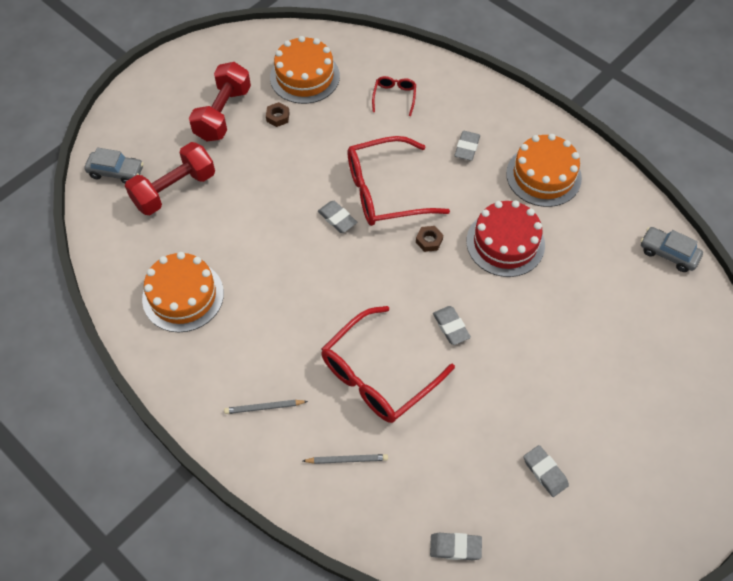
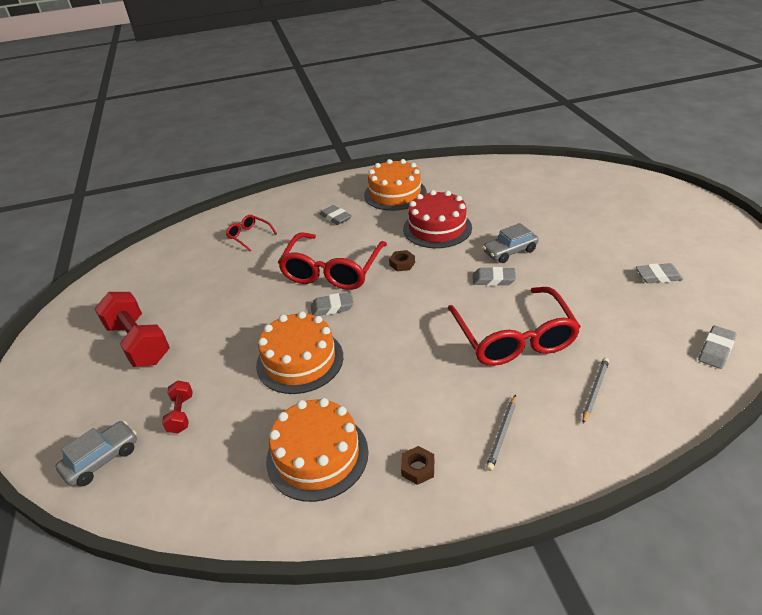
camera: 55 degrees left, 20 degrees down
(174, 190) = (181, 414): red dumbbell -> red dumbbell, size x0.50
(278, 117) = (187, 307): brown nut -> brown nut (418, 468)
(304, 76) = (167, 276): orange cake -> orange cake (300, 360)
(668, 253) = (503, 168): grey car -> grey car (510, 251)

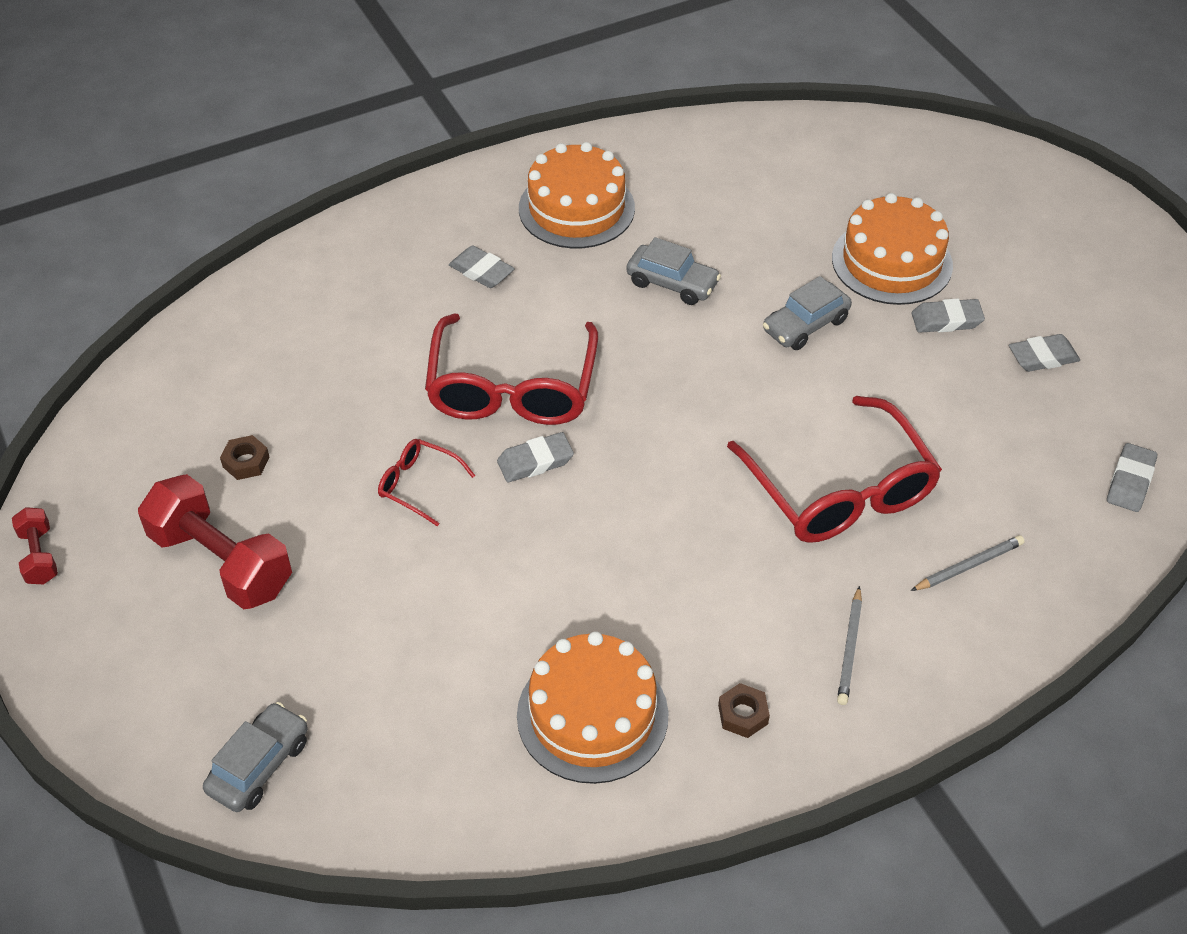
camera: 15 degrees left, 10 degrees up
(181, 414) = (354, 678): red dumbbell -> red dumbbell (39, 556)
(249, 236) = (331, 324): red glasses -> red glasses (418, 485)
(300, 360) = (513, 565): orange cake -> orange cake (892, 262)
(402, 264) = (630, 364): brown nut -> brown nut (246, 462)
(437, 228) = (672, 283): red cake -> grey car
(493, 279) = (789, 384): grey eraser -> grey eraser (946, 320)
(595, 390) = (969, 566): grey pencil -> grey pencil turned 45 degrees clockwise

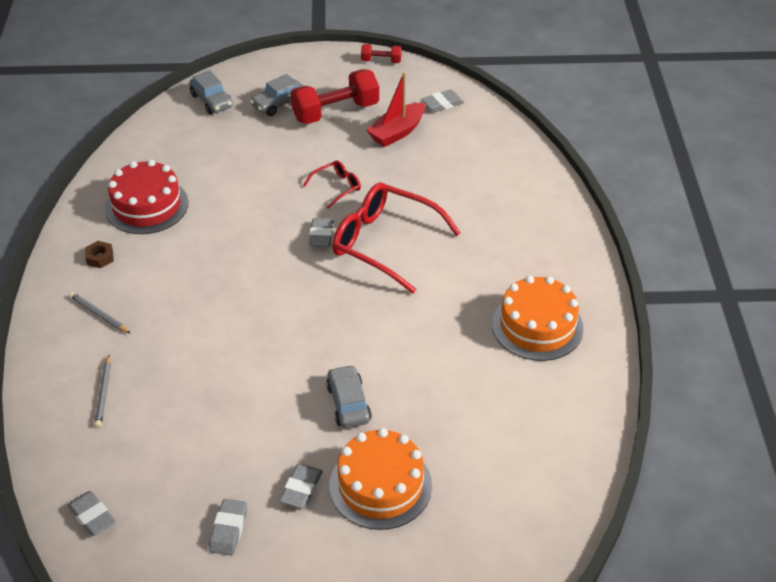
camera: 115 degrees right, 5 degrees down
(246, 462) = (397, 132): brown nut -> red boat
(481, 271) = (497, 260): grey eraser -> grey eraser (442, 104)
(592, 715) = (147, 206): orange cake -> red cake
(672, 283) = (431, 349): grey car -> grey car (279, 104)
(840, 490) = (202, 358): red glasses -> none

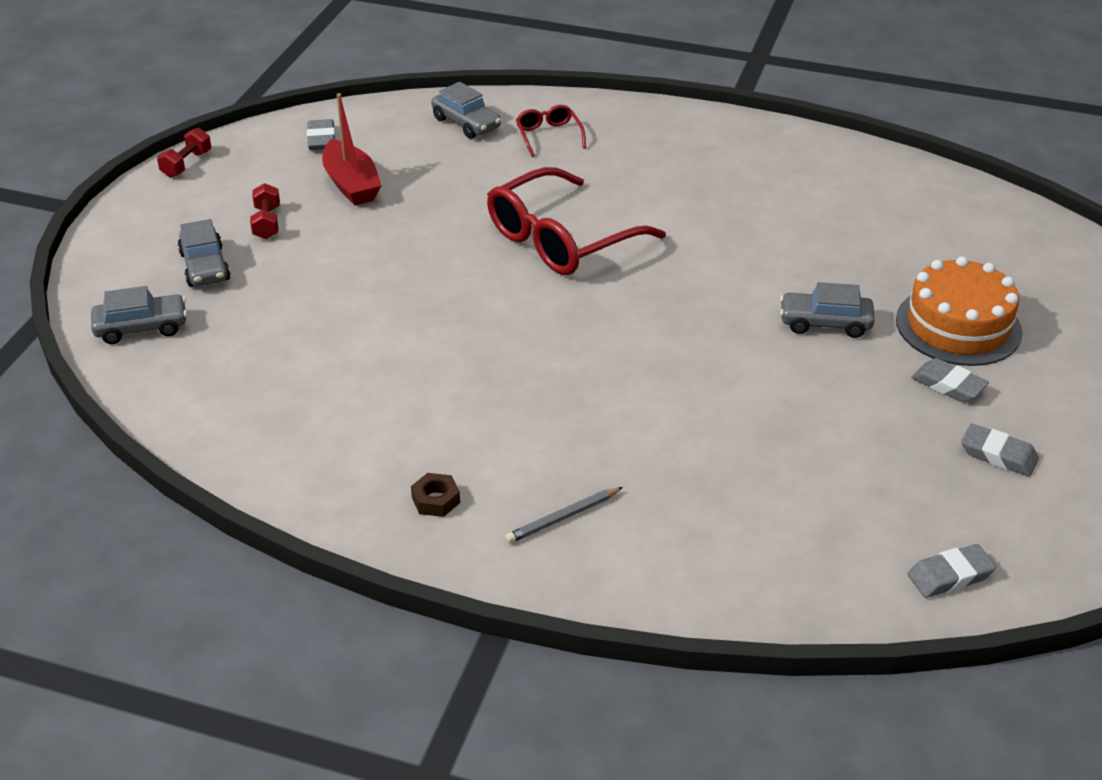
camera: 70 degrees left, 5 degrees down
(104, 393) = (727, 534): grey pencil -> none
(147, 206) = (346, 433): red cake -> none
(321, 235) = (516, 285): grey eraser -> none
(335, 112) = (267, 223): red dumbbell -> red dumbbell, size x0.50
(337, 187) = (428, 253): red glasses -> red glasses (548, 136)
(504, 160) = (466, 123): none -> grey car
(537, 326) = (756, 169): orange cake -> none

